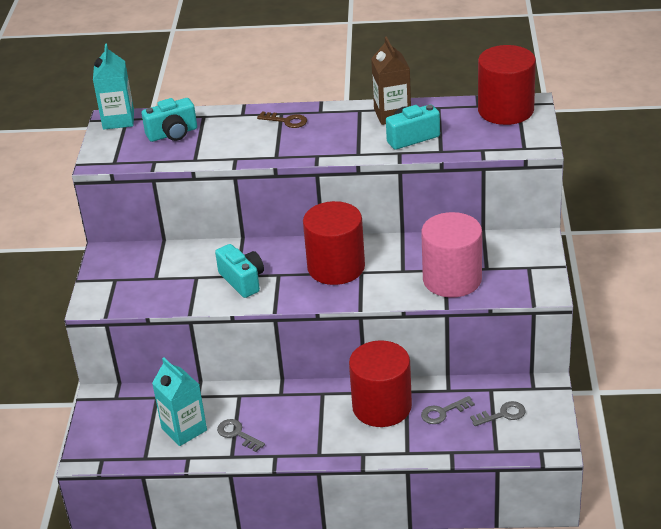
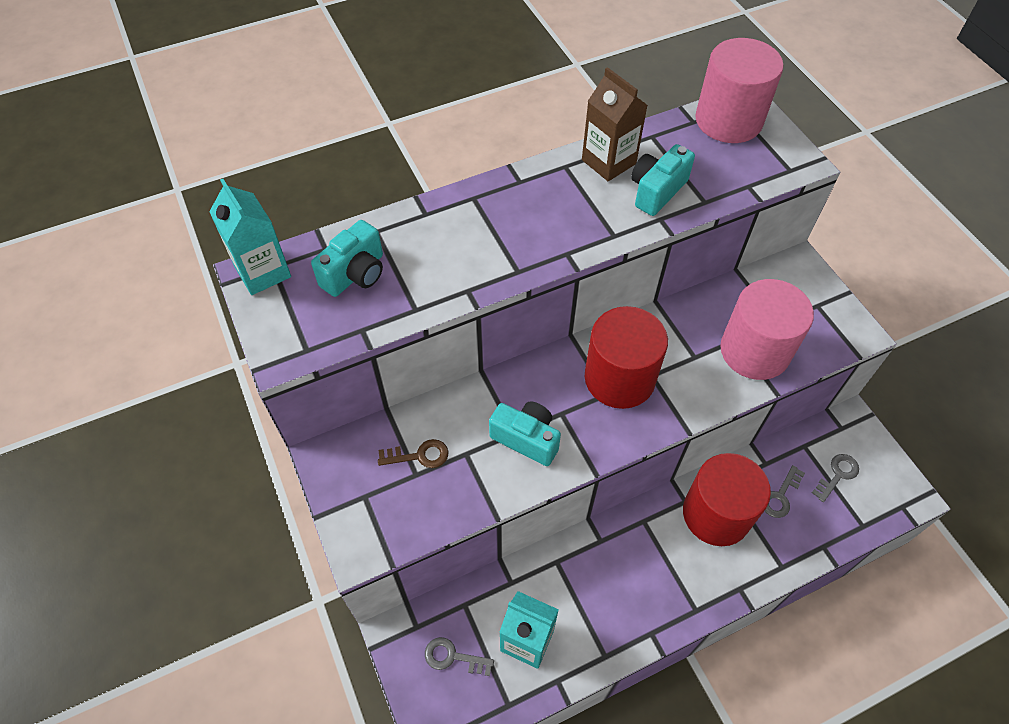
camera: 30 degrees left, 20 degrees up
(237, 434) = (591, 620): grey key -> grey key (453, 657)
(286, 121) = (489, 209): brown key -> brown key (419, 456)
(505, 110) = (728, 120): red cylinder -> pink cylinder

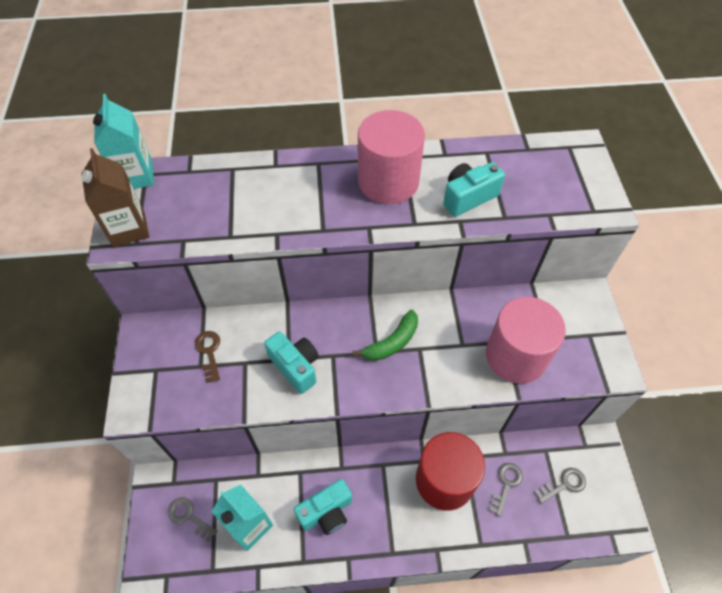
camera: 20 degrees right, 0 degrees up
(355, 274) = (200, 196): turquoise camera -> turquoise camera (326, 512)
(419, 456) = (209, 352): brown key -> brown key turned 120 degrees counterclockwise
(608, 162) = (440, 163): brown carton -> brown carton (128, 229)
(619, 378) = (392, 342): red cylinder -> green banana
(728, 120) = (559, 156): pink cylinder -> pink cylinder (388, 181)
(780, 496) = (506, 485): grey key -> grey key turned 150 degrees clockwise

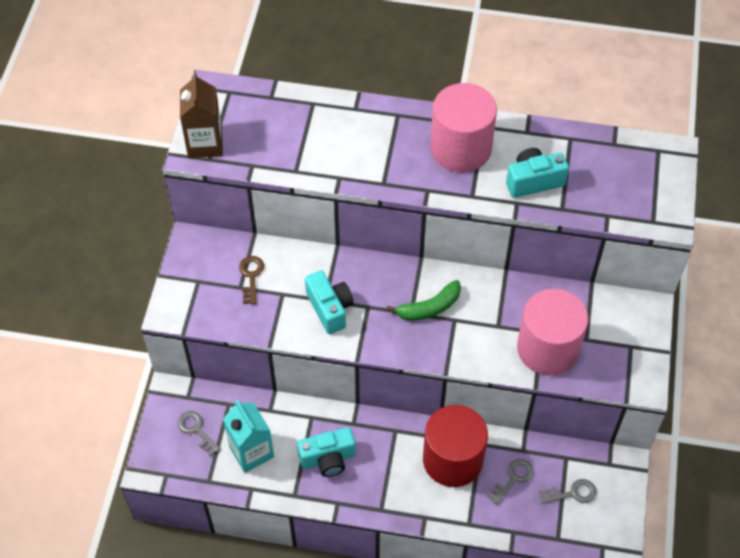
camera: 15 degrees right, 0 degrees up
(136, 176) = (220, 92): turquoise carton -> none

